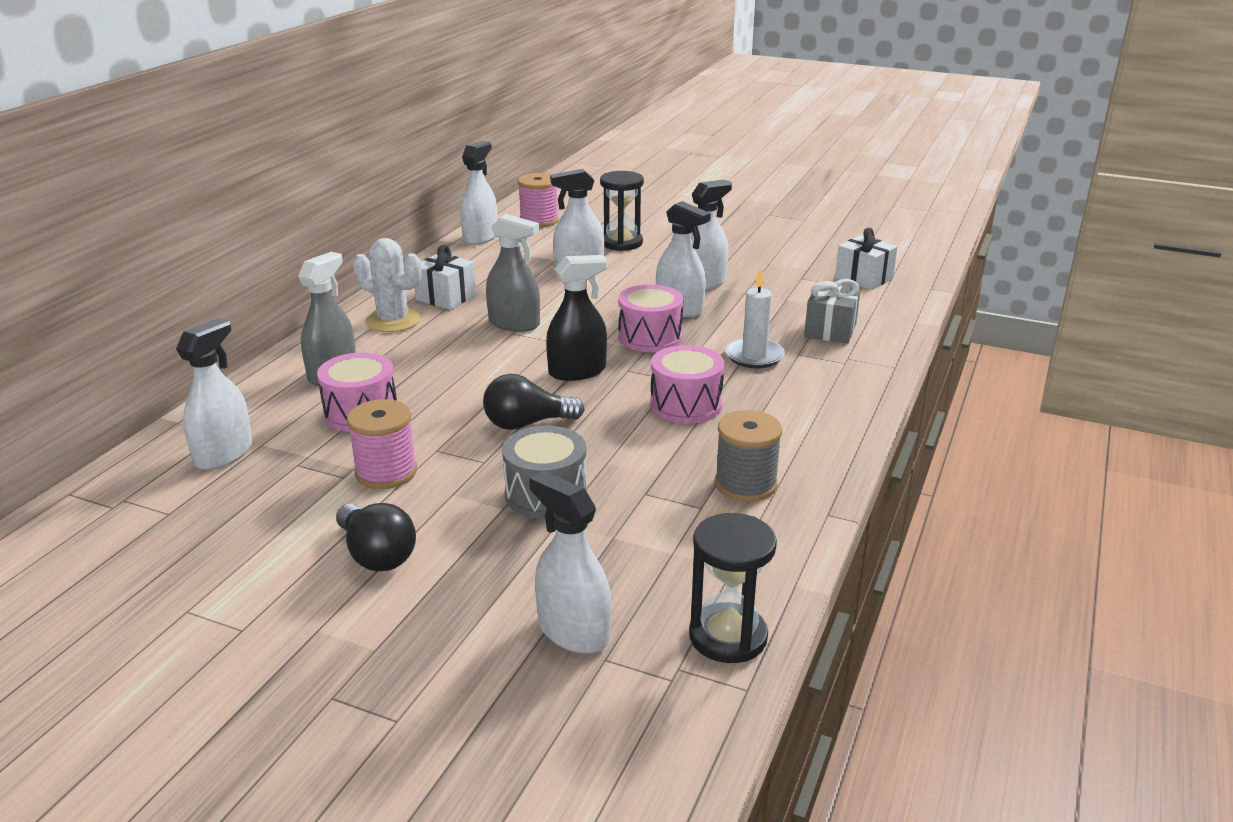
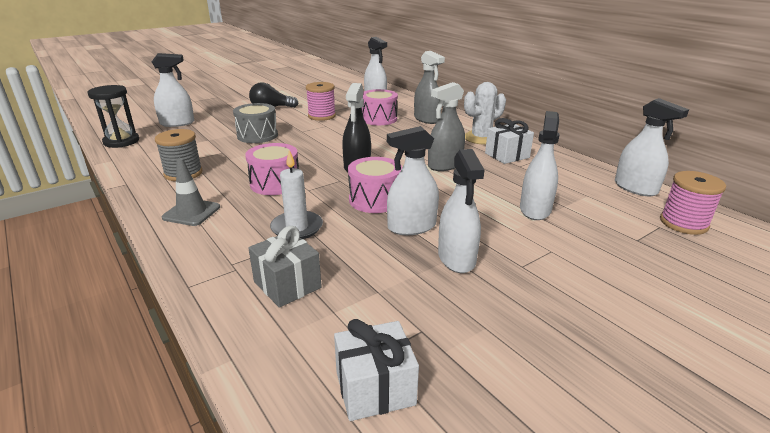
camera: 120 degrees right, 0 degrees up
(527, 424) = (319, 144): black light bulb -> none
(621, 243) = (598, 248): black hourglass -> none
(811, 424) = (191, 212): none -> grey traffic cone

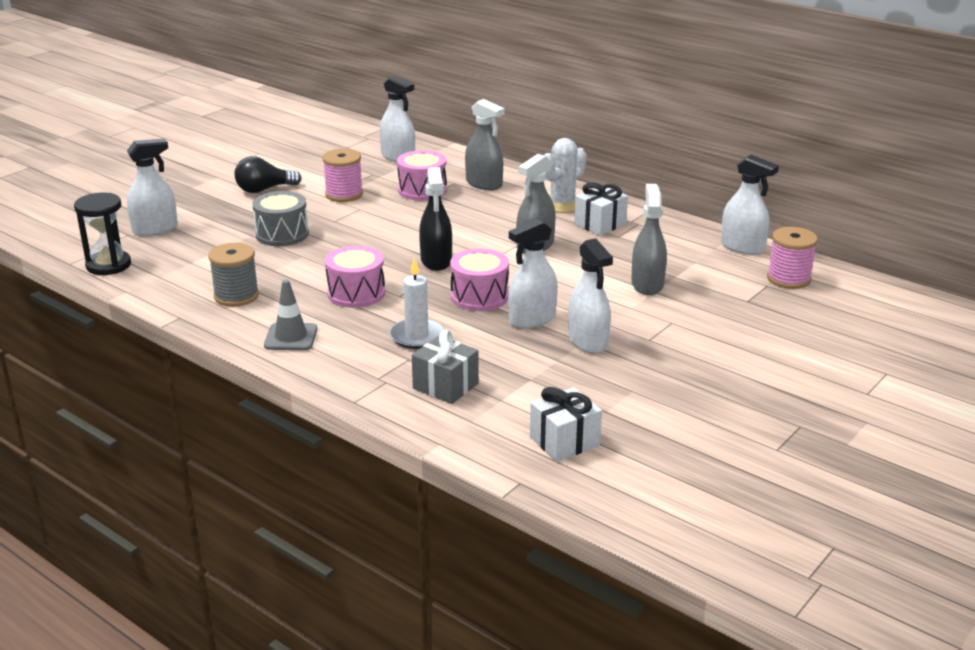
camera: 15 degrees left, 0 degrees up
(535, 209) = (647, 284): white spray bottle -> grey spray bottle

